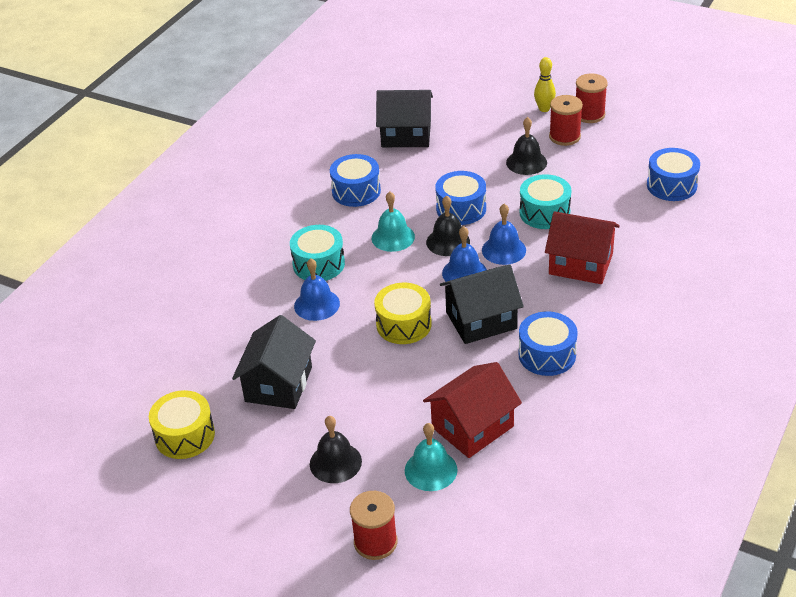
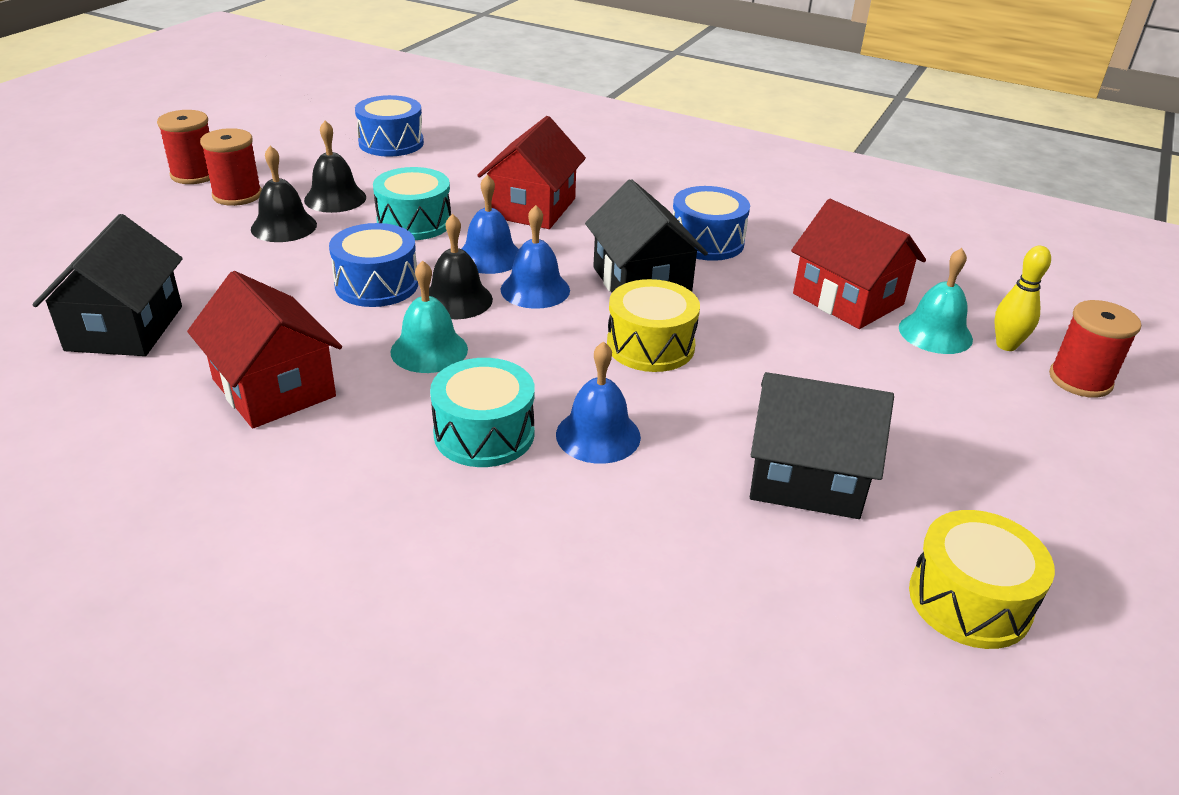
camera: 95 degrees left, 5 degrees down
(335, 462) = (957, 414): black bell -> black bell (335, 198)
(356, 191) = (274, 388): blue drum -> red house
(544, 109) = (151, 204): yellow bowling pin -> yellow bowling pin (1006, 345)

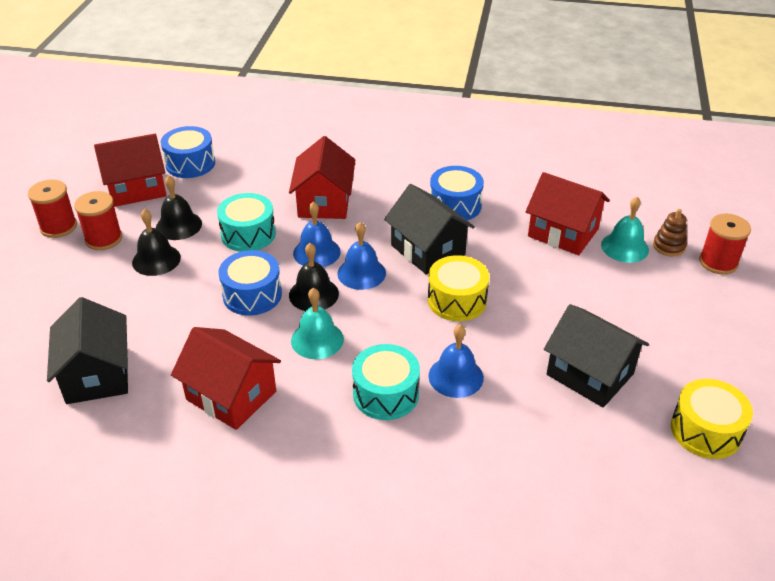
camera: 15 degrees left, 5 degrees up
(311, 155) = (137, 188): none -> red house
(806, 478) = (589, 374): black house -> black house turned 45 degrees clockwise
(1006, 345) = (669, 246): yellow bowling pin -> brown stacking toy

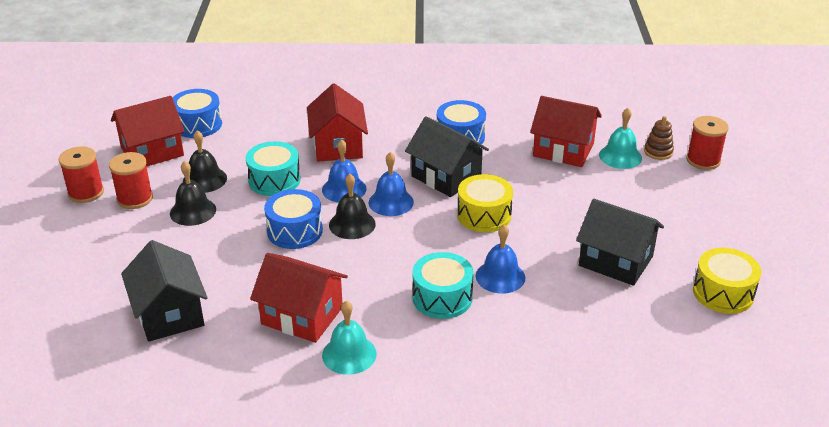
camera: 10 degrees left, 5 degrees down
(317, 340) = (367, 261): turquoise bell -> turquoise bell (349, 354)

